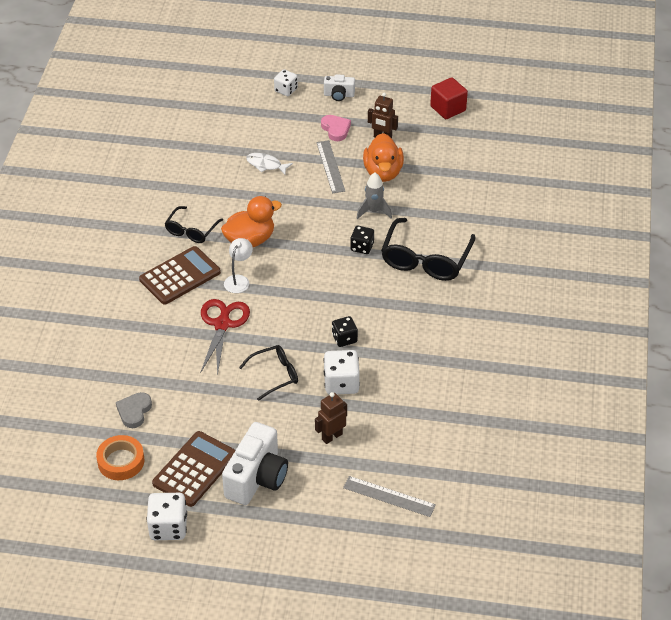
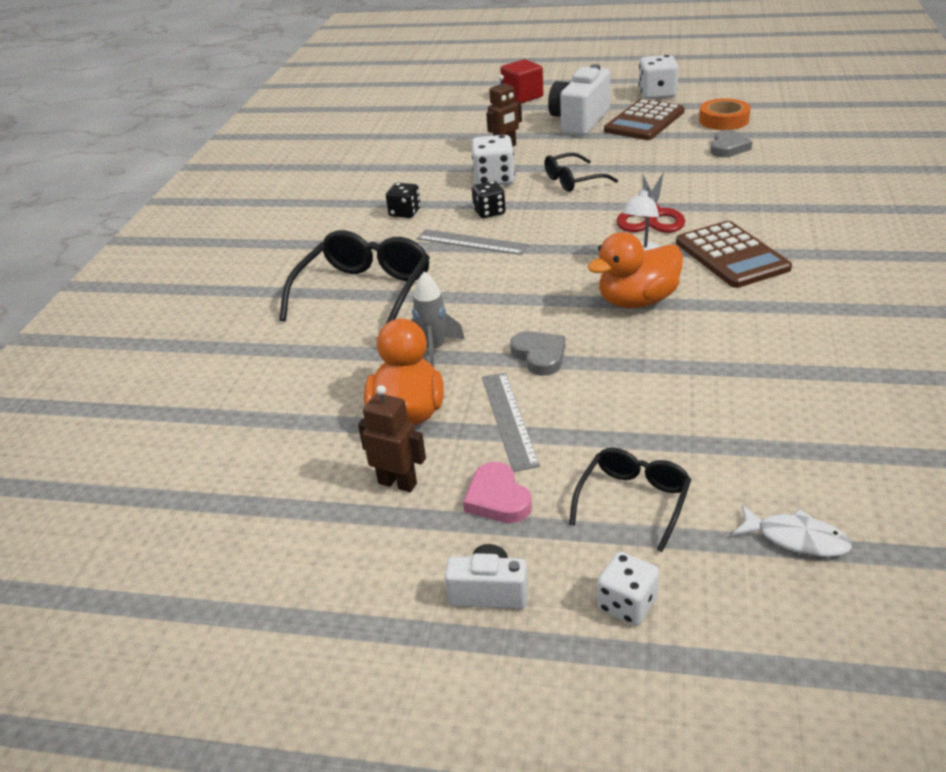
camera: 175 degrees left, 10 degrees down
(180, 276) = (731, 255): brown calculator -> brown calculator turned 75 degrees counterclockwise
(191, 230) = (739, 308): black glasses -> black glasses (633, 501)
(266, 165) = (637, 417): white fish -> white fish (796, 539)
(313, 203) = (539, 356): none -> grey heart
(362, 247) = (458, 302): black dice -> black dice (405, 213)
(389, 496) = (450, 121): grey ruler -> grey ruler (472, 242)
(448, 108) = (233, 560): red cube -> red cube (522, 97)

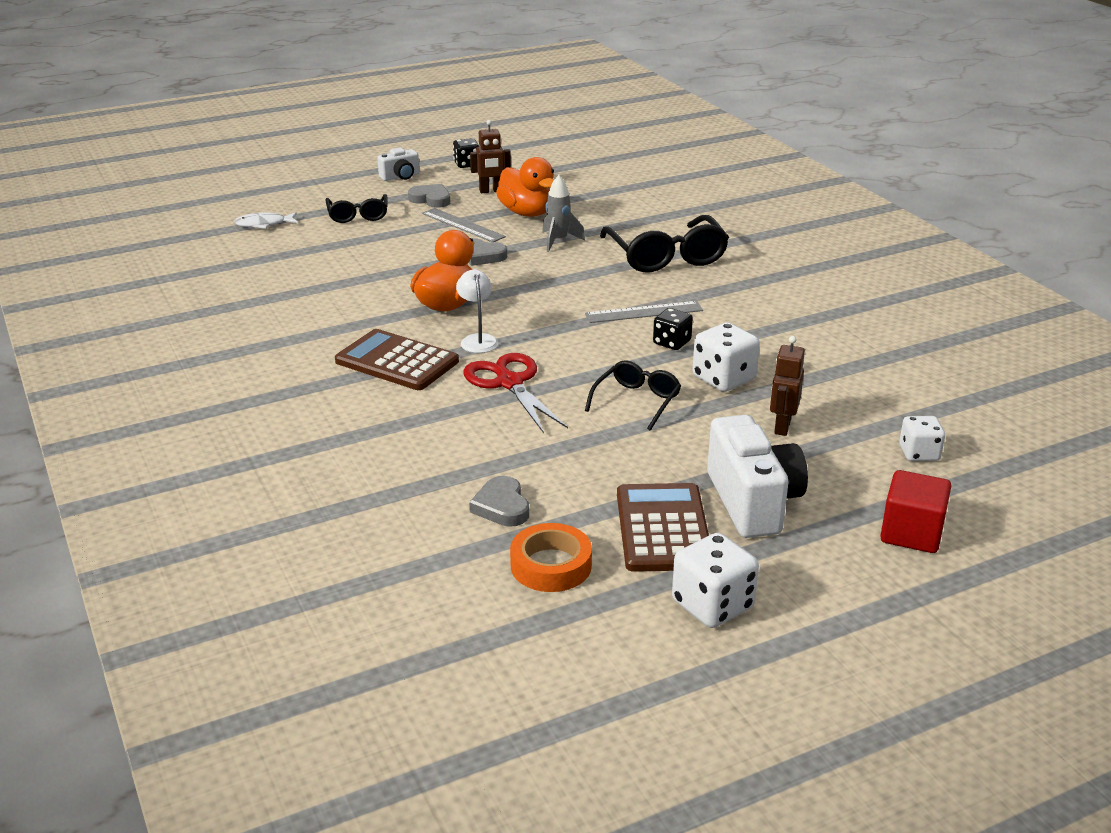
camera: 140 degrees right, 5 degrees down
(405, 213) = (751, 320): black dice -> black dice (467, 164)
(497, 498) = (431, 199): pink heart -> grey heart
(627, 604) = (334, 189): white dice -> white dice (919, 453)

